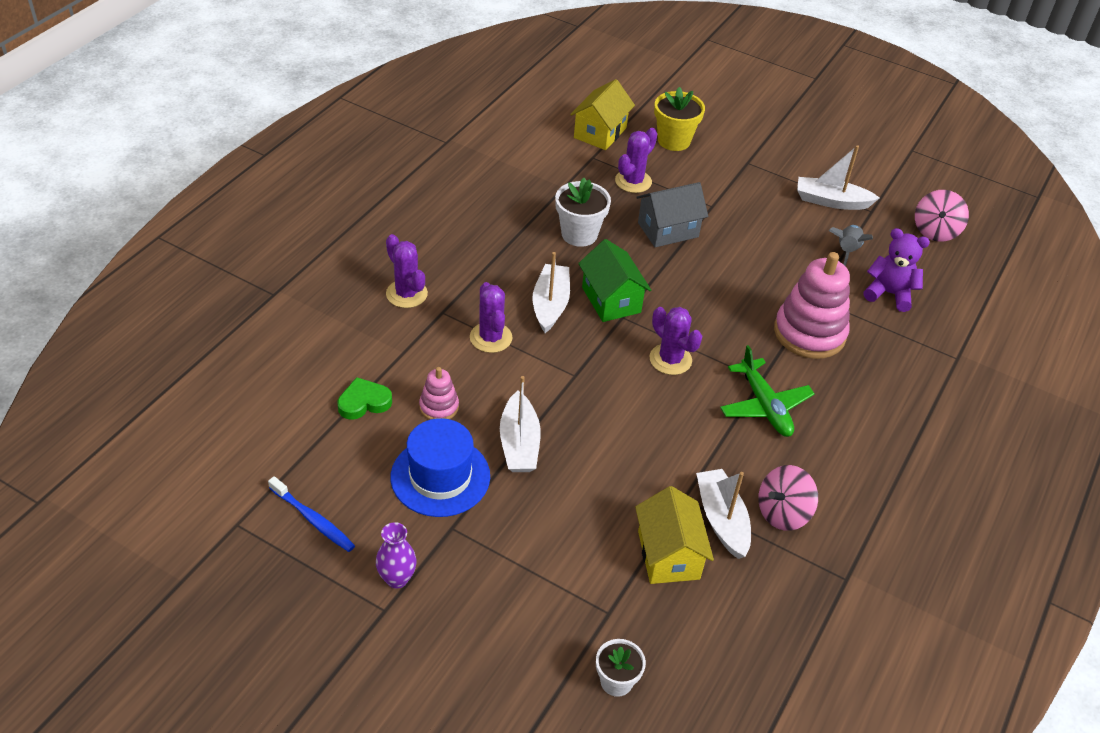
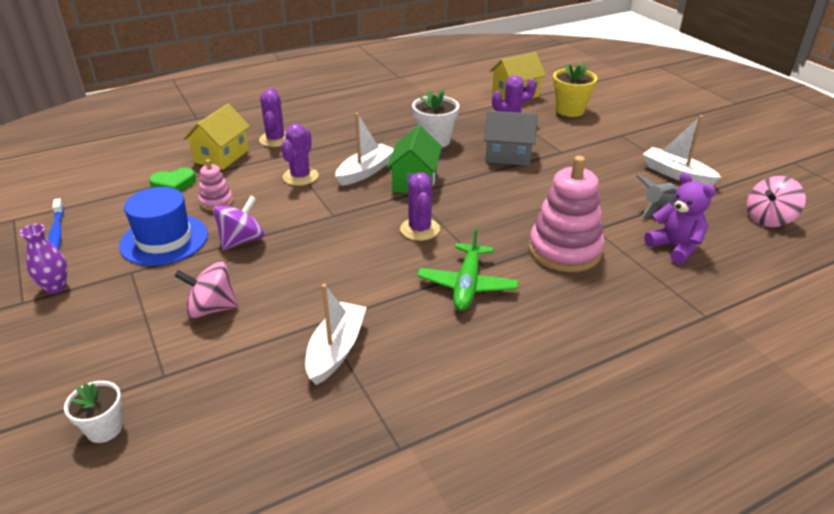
camera: 35 degrees right, 10 degrees down
(364, 402) = (173, 184): green heart -> green heart turned 150 degrees clockwise
(519, 443) = (242, 240): white boat -> purple spinning top
(668, 555) = (261, 356): yellow house -> yellow house (221, 156)
(782, 513) = (397, 367): pink spinning top -> pink spinning top (211, 308)

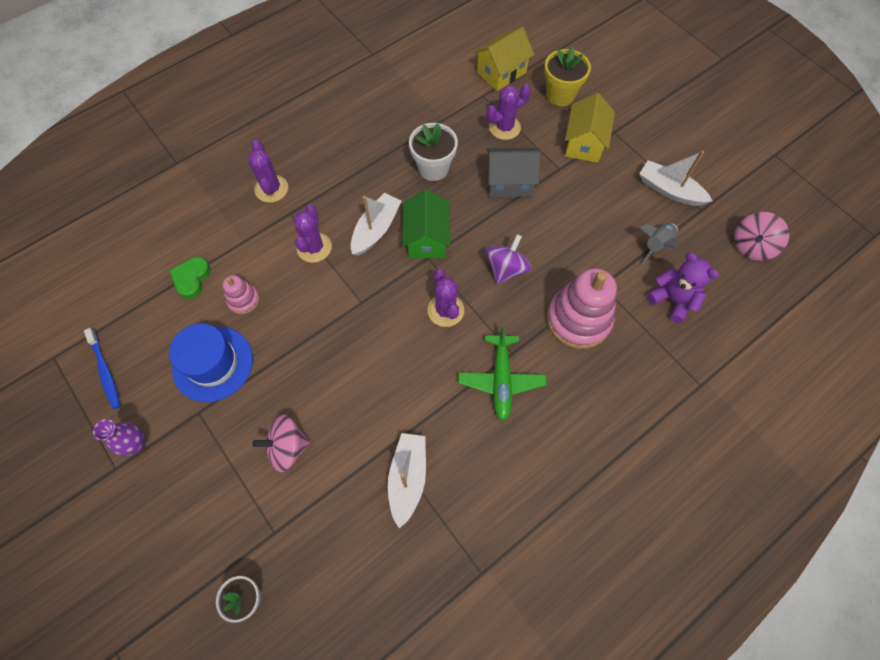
camera: 10 degrees left, 30 degrees up
(173, 184) = (192, 279): green heart -> green heart turned 135 degrees clockwise
(221, 156) = (225, 226): yellow house -> yellow house (584, 143)
(242, 240) = (286, 353): purple spinning top -> purple spinning top (506, 269)

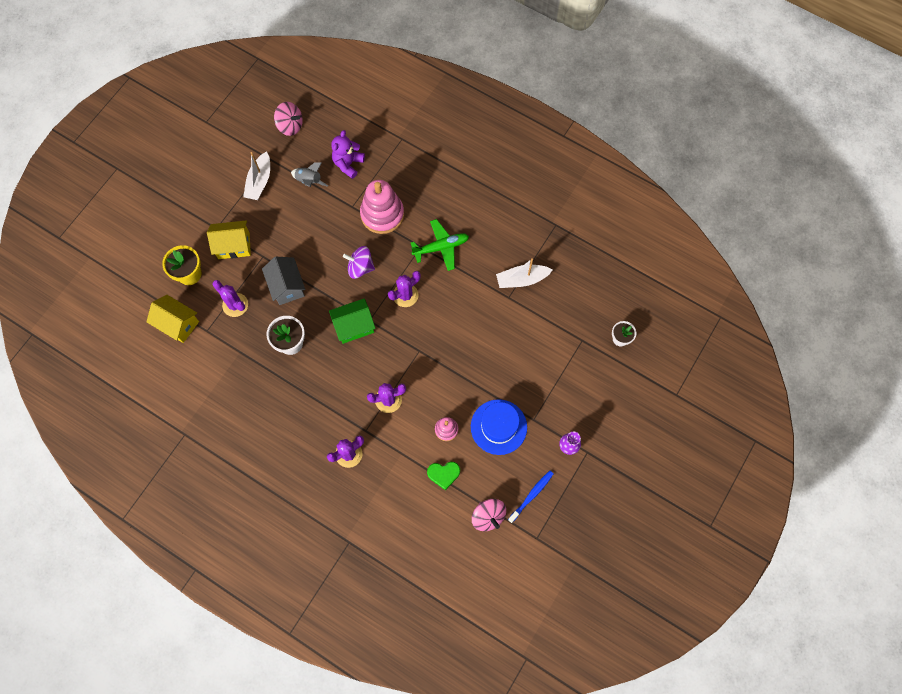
camera: 110 degrees left, 5 degrees up
(288, 447) = (532, 354): pink spinning top -> pink spinning top (488, 516)
(376, 229) = (358, 363): white boat -> none

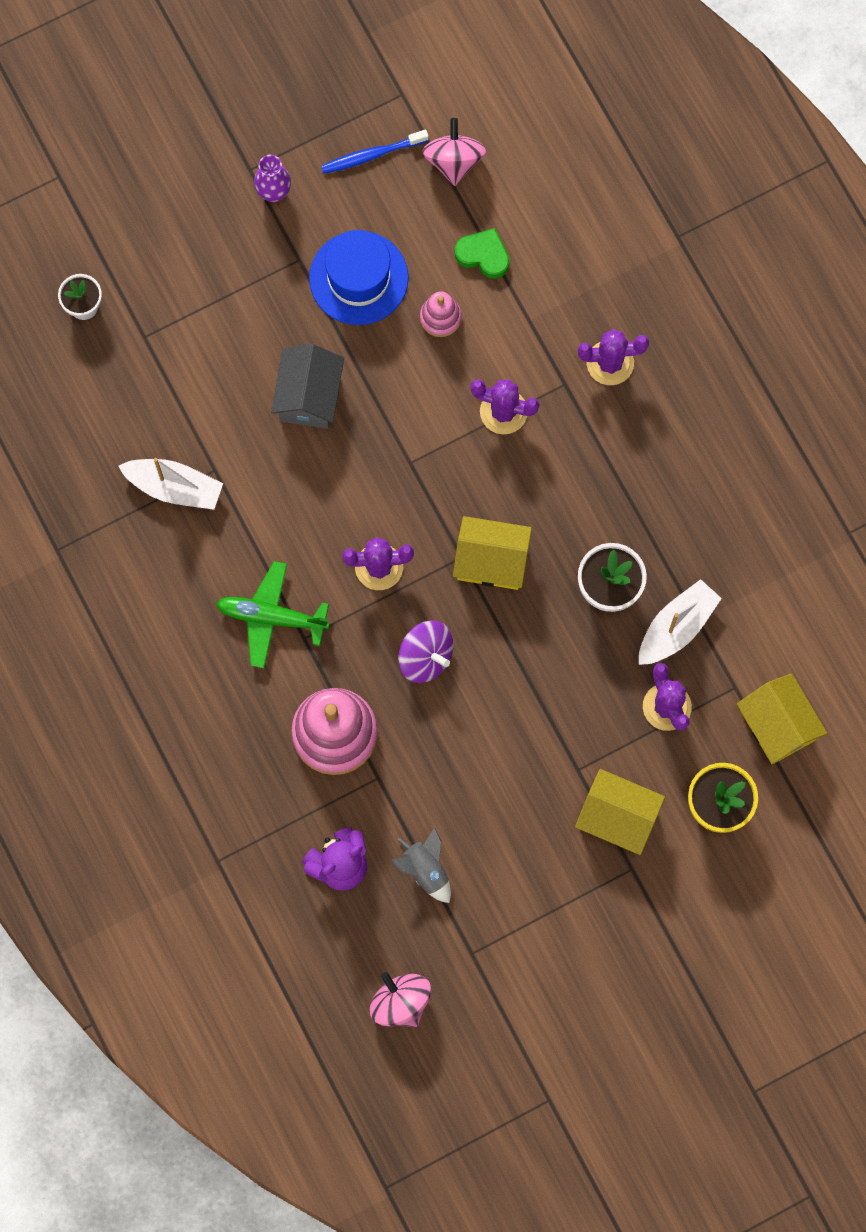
camera: 150 degrees left, 5 degrees up
(259, 181) = (513, 918): white boat -> white boat (677, 627)
(287, 286) = (565, 691): grey house -> grey house (309, 396)
(354, 326) = (491, 561): green house -> yellow house

